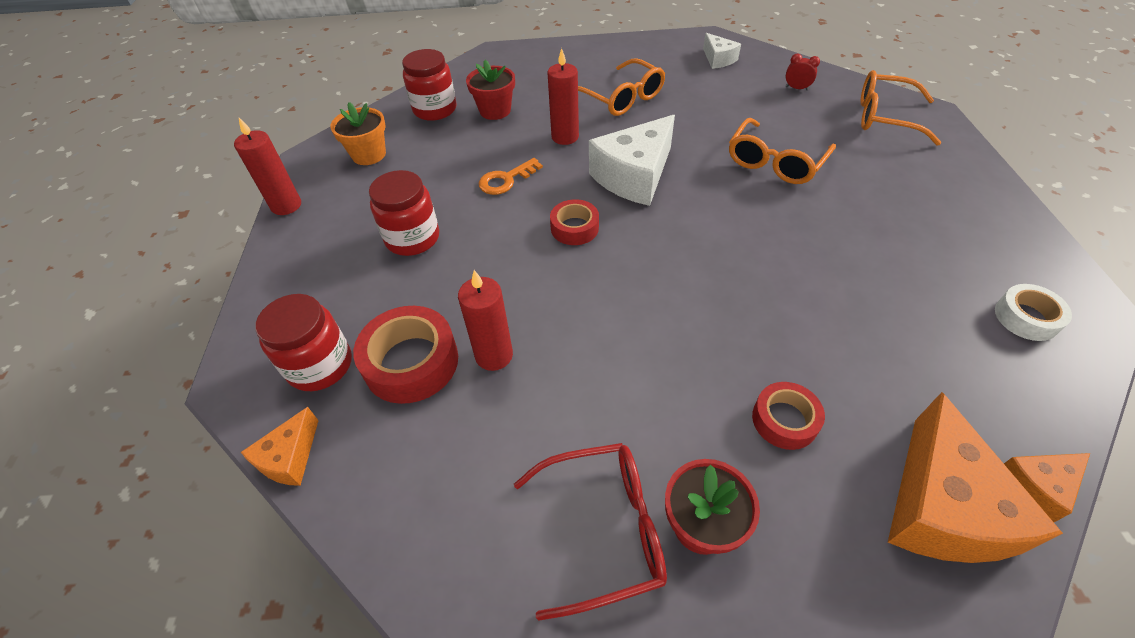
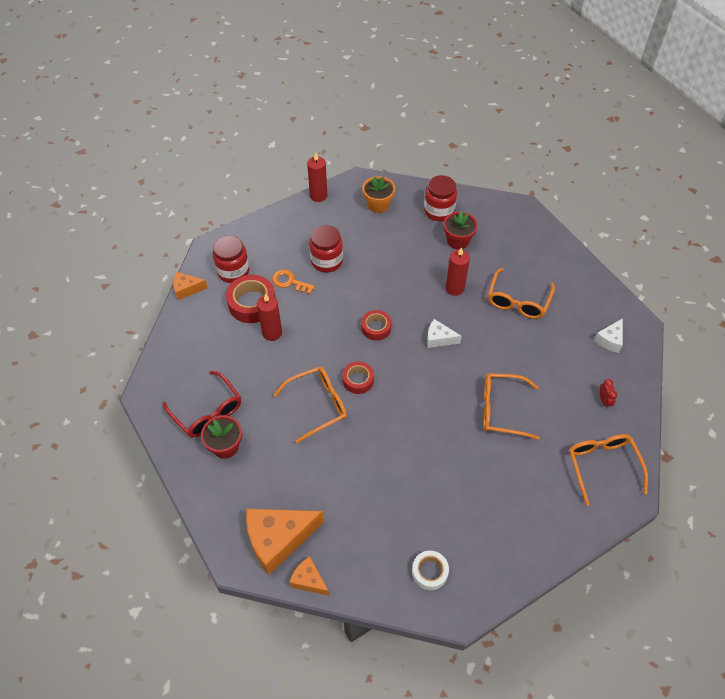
camera: 60 degrees right, 5 degrees up
(506, 180) = (396, 278): orange key -> orange key (290, 282)
(634, 176) = (439, 339): white cheese -> white cheese, size x0.52
(676, 345) = (318, 405): none -> orange glasses
(784, 420) = (295, 465): red tape -> red tape (358, 380)

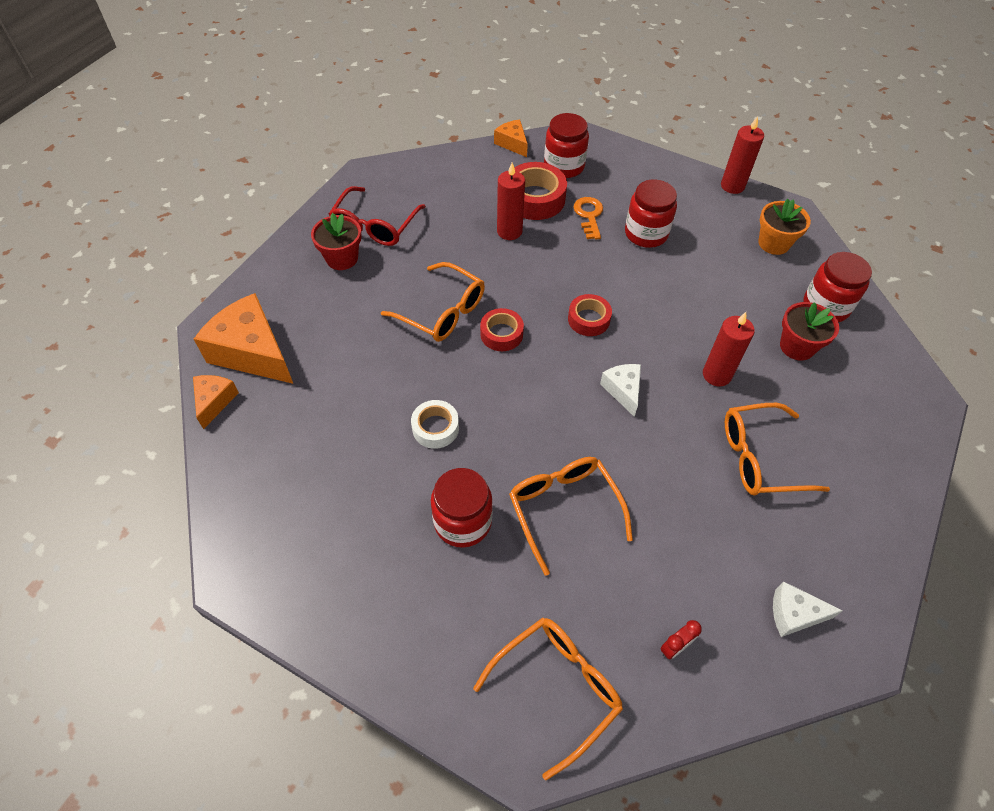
camera: 60 degrees right, 0 degrees up
(429, 572) = (276, 521): white tape -> white tape (435, 428)
(483, 465) = (462, 522): none -> red jar

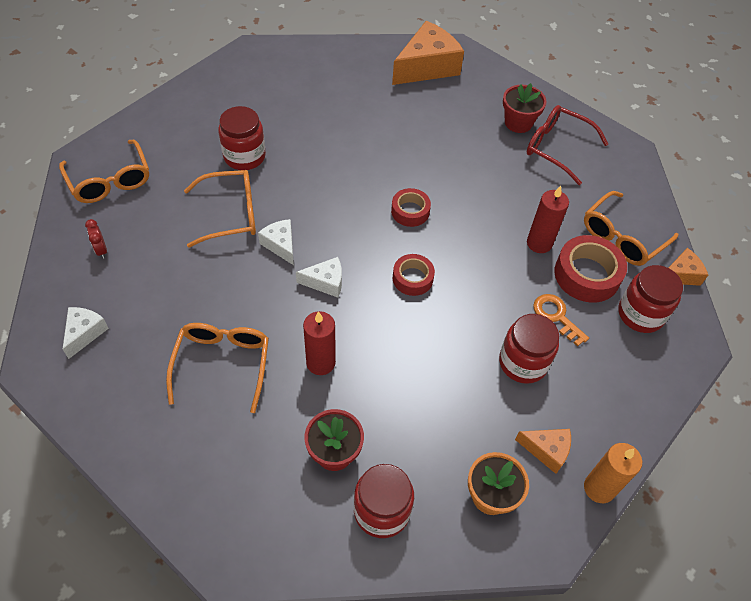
camera: 100 degrees right, 0 degrees up
(214, 401) = (387, 47): orange cheese -> orange cheese (546, 450)
(435, 428) = (328, 154): white tape -> none
(442, 312) = (444, 177): orange glasses -> orange glasses (622, 237)
(589, 216) = (556, 316): orange key -> orange key turned 135 degrees counterclockwise
(590, 444) = (280, 245): none -> white cheese
(732, 186) = (599, 488): red candle -> orange candle

